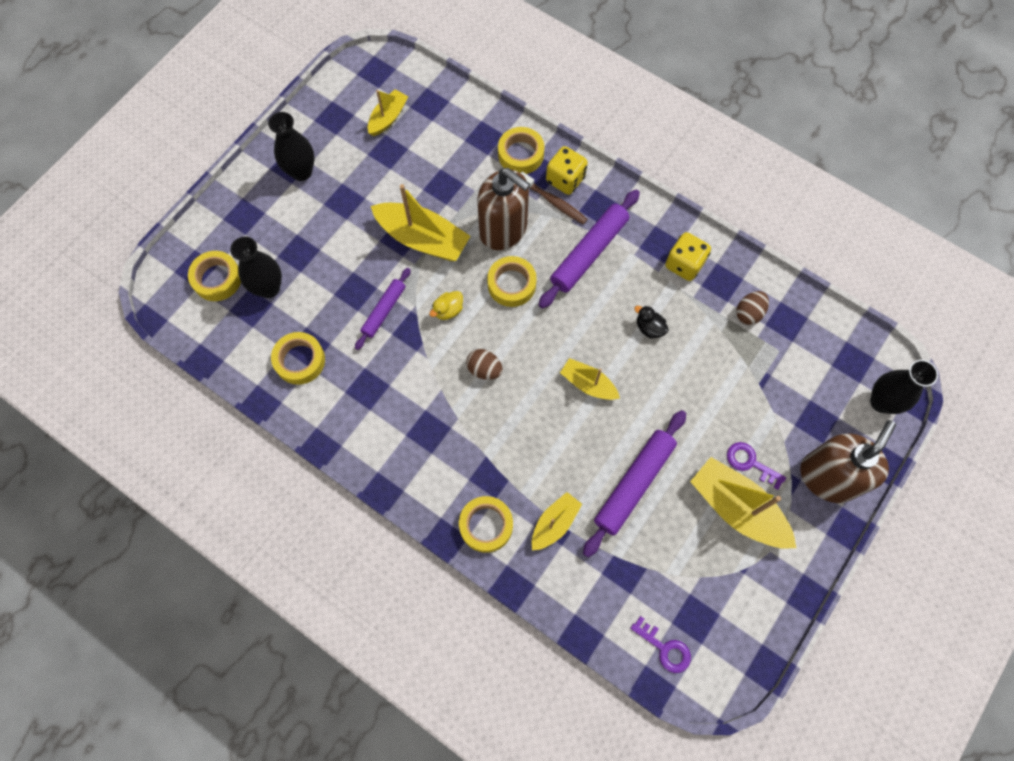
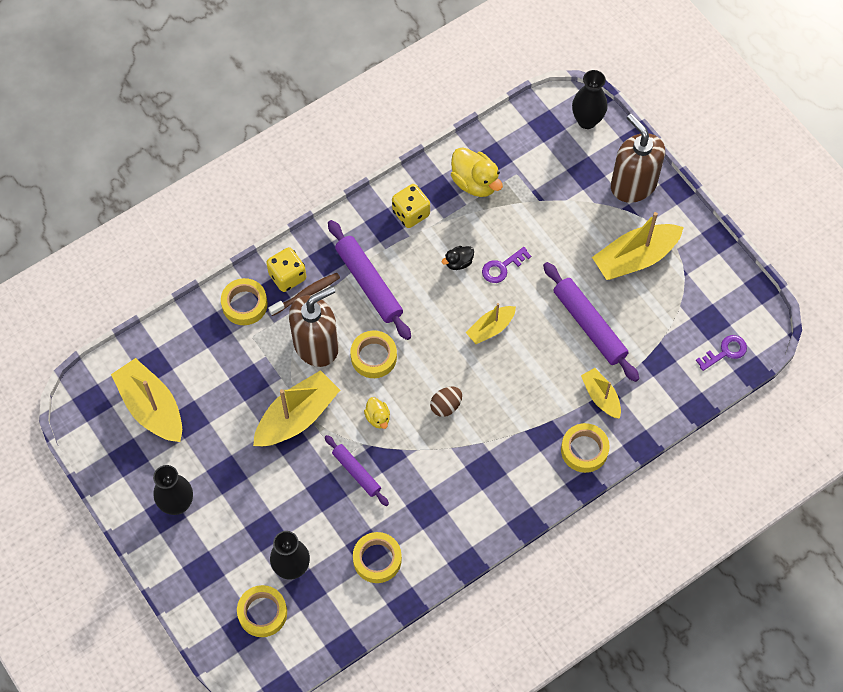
camera: 70 degrees left, 5 degrees down
(388, 118) = (151, 407): yellow boat -> yellow boat, size x1.73
(749, 313) = (475, 182): brown egg -> yellow duck
(750, 463) = (602, 234): purple key -> purple key (502, 267)

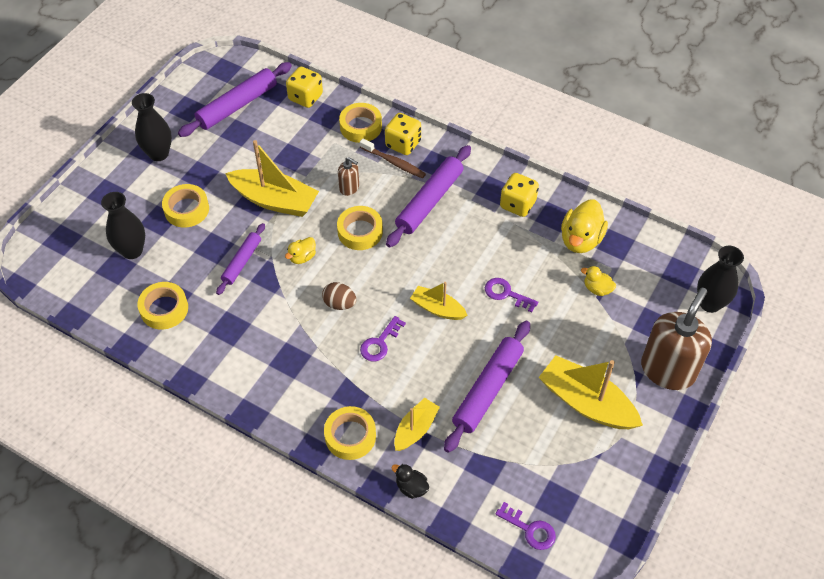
camera: 65 degrees right, 10 degrees down
(151, 407) = (237, 105): yellow boat -> purple rolling pin
(176, 339) = (305, 97): none -> yellow dice
(262, 613) = (82, 246): yellow tape -> yellow tape (186, 209)
(316, 345) = (349, 187): brown soap dispenser -> brown soap dispenser, size x0.46
(458, 262) = (490, 258): black duck -> black duck (411, 487)
(503, 389) = (380, 343): none -> purple key
(531, 195) = (597, 289): none -> yellow duck

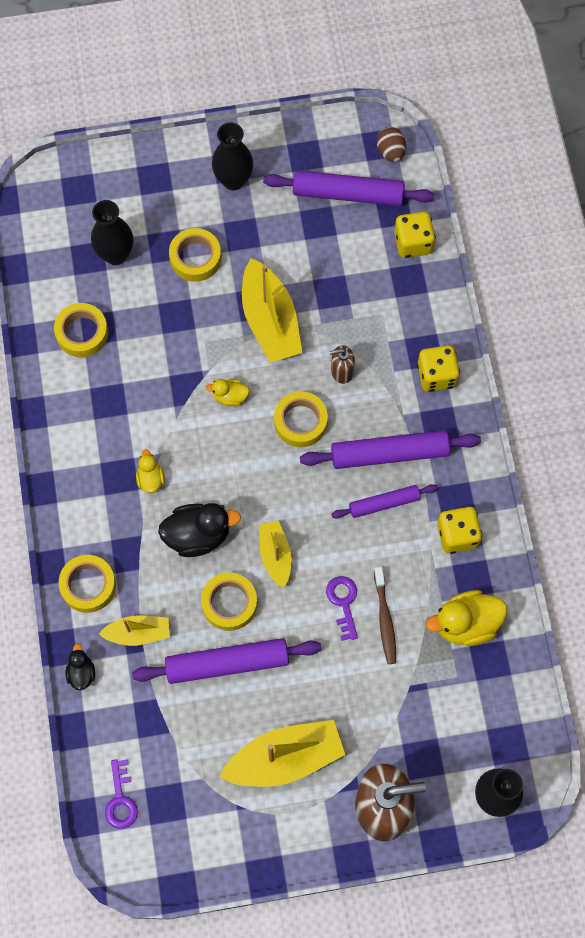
camera: 50 degrees right, 15 degrees up
(242, 262) = (182, 352): purple rolling pin -> purple rolling pin (384, 503)
(339, 304) = (209, 469): brown egg -> brown egg (390, 152)
(349, 187) = (341, 371): brown soap dispenser -> brown soap dispenser turned 90 degrees clockwise
(361, 126) = (423, 321): yellow tape -> yellow tape (229, 603)
(380, 343) = (198, 535): purple key -> black duck
(394, 162) = (406, 386): brown toothbrush -> brown toothbrush (385, 619)
(586, 402) = (285, 758): yellow boat -> yellow boat turned 75 degrees clockwise
(597, 289) = (420, 680): yellow duck -> yellow duck (150, 479)

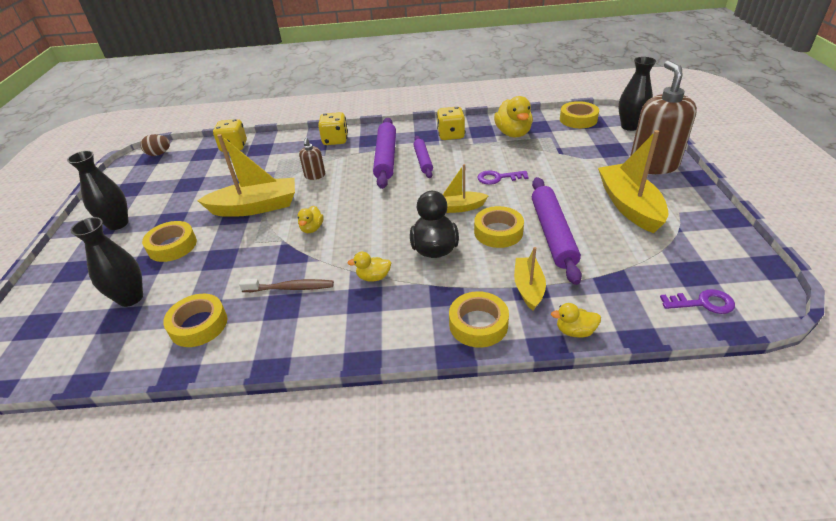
camera: 80 degrees left, 30 degrees down
(81, 673) = (575, 331): black duck -> yellow duck
(300, 422) = (348, 194): yellow tape -> yellow tape (578, 119)
(347, 194) = (176, 171): purple rolling pin -> none
(385, 619) = (510, 162): brown toothbrush -> brown toothbrush (290, 288)

